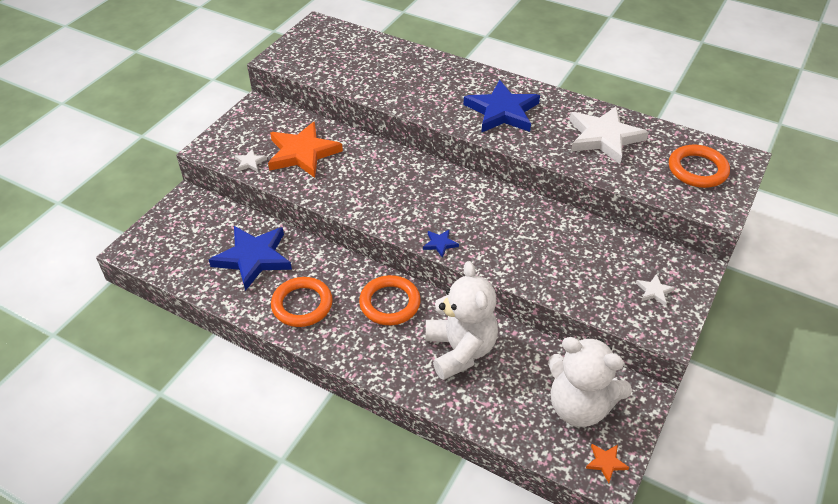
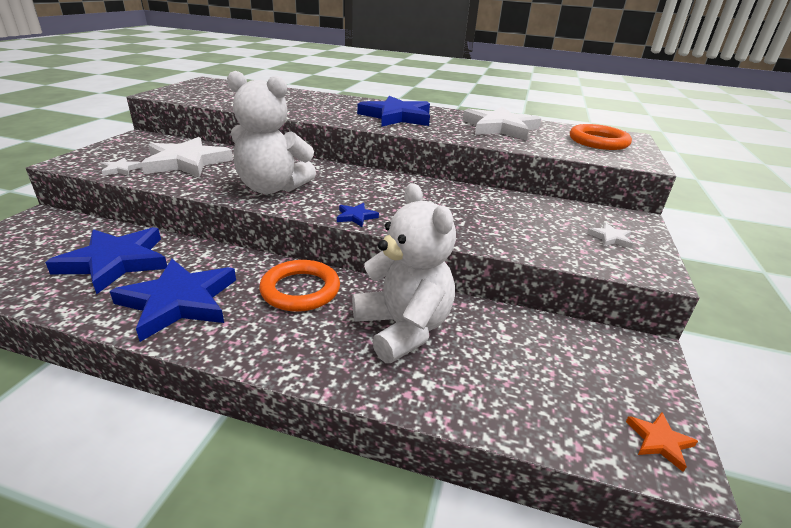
camera: 15 degrees left, 15 degrees down
(302, 153) = (186, 162): orange star -> white star
(302, 305) = (179, 301): orange ring -> blue star
(579, 406) = (581, 373): white teddy bear -> white teddy bear (272, 188)

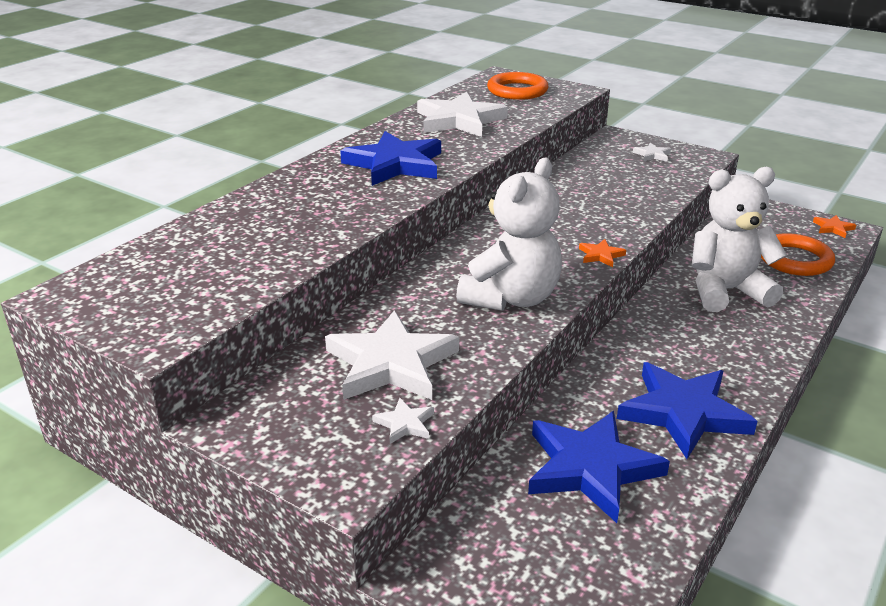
camera: 70 degrees left, 0 degrees up
(300, 290) = (663, 336): orange ring -> orange ring (794, 260)
(356, 216) = (600, 255): blue star -> orange star

